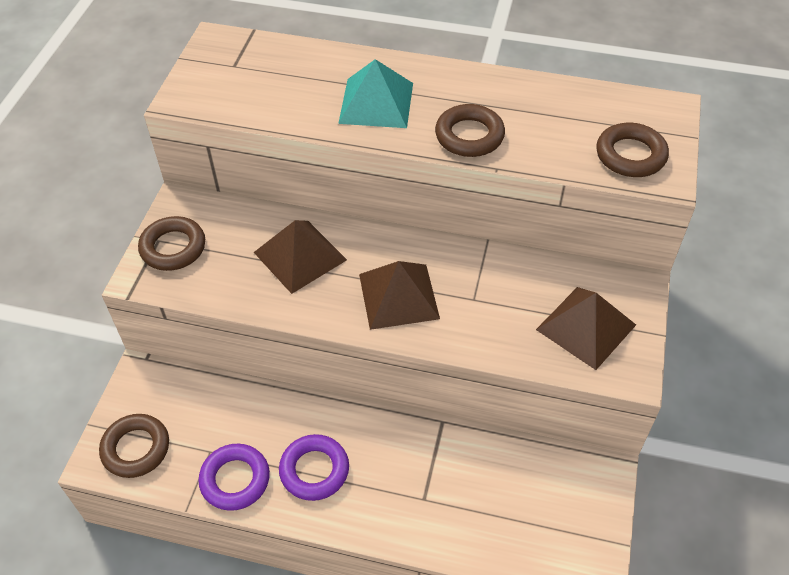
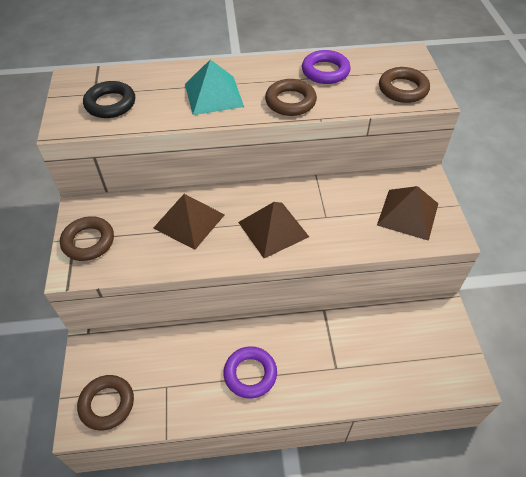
camera: 20 degrees left, 0 degrees up
(235, 480) = (194, 401): purple ring -> purple ring (325, 71)
(247, 84) = (110, 104): none -> black ring

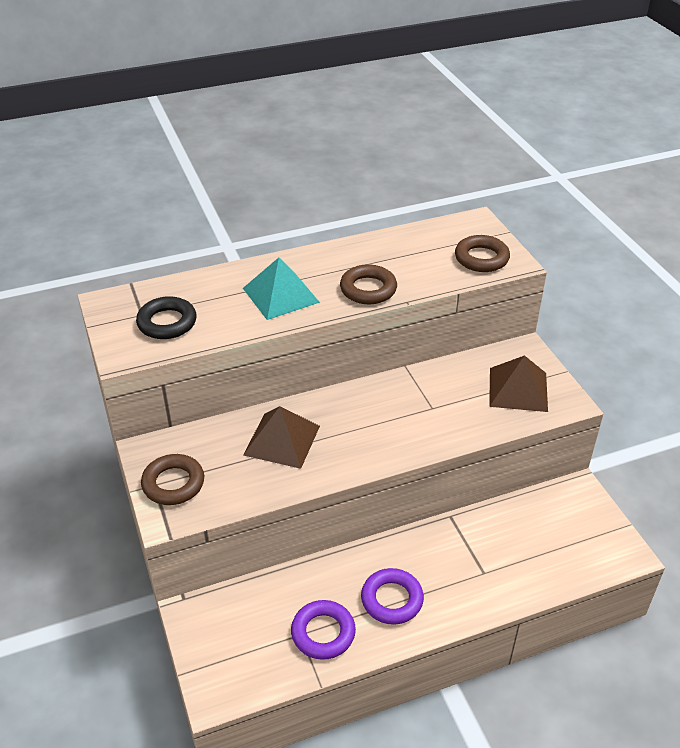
camera: 15 degrees left, 10 degrees down
(107, 404) = (238, 668): brown ring -> none
(273, 229) = (380, 431): brown pyramid -> none
(325, 71) = (393, 251): purple ring -> purple ring (323, 633)

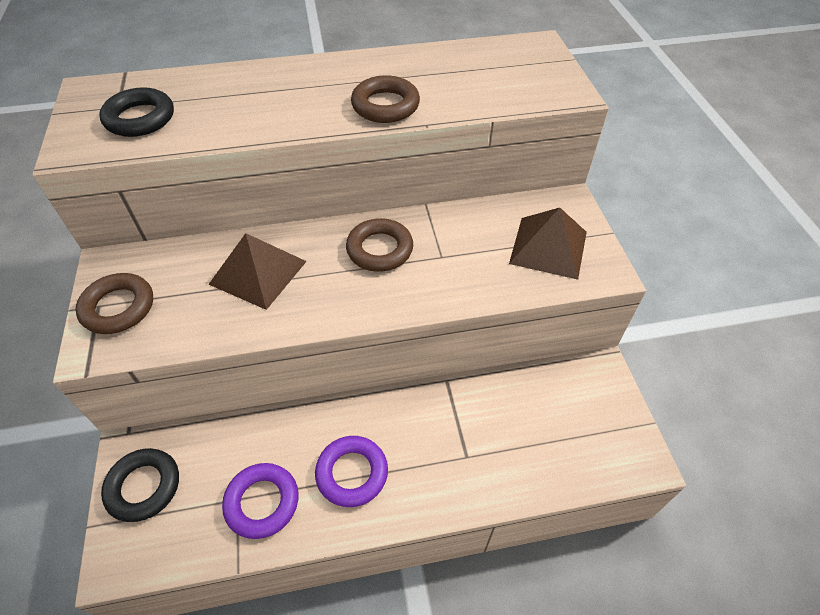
camera: 10 degrees right, 10 degrees up
(215, 637) = (144, 487): none -> black ring
(281, 295) = (282, 101): turquoise pyramid -> none
(481, 258) = (532, 84): brown ring -> brown ring (380, 249)

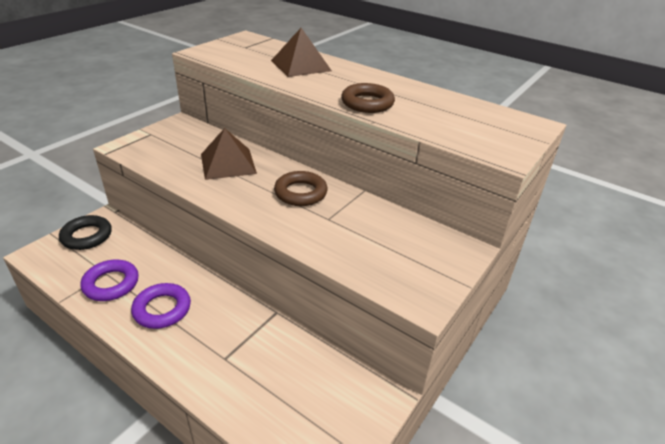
camera: 45 degrees right, 15 degrees down
(118, 307) = (155, 139): brown ring -> none
(140, 118) = (244, 54): black ring -> none
(548, 247) = (405, 261): brown pyramid -> brown pyramid (300, 65)

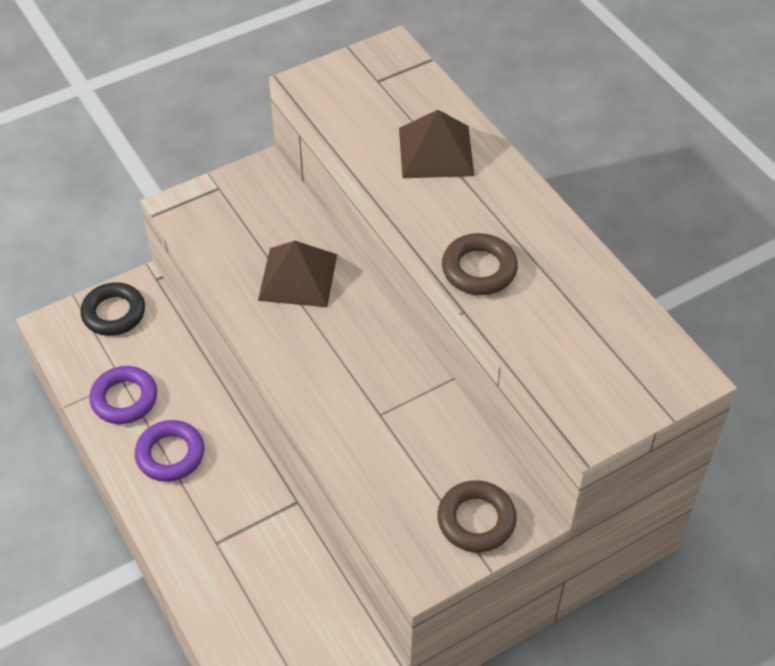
camera: 25 degrees right, 15 degrees up
(300, 193) = (367, 359): brown ring -> brown ring (476, 520)

